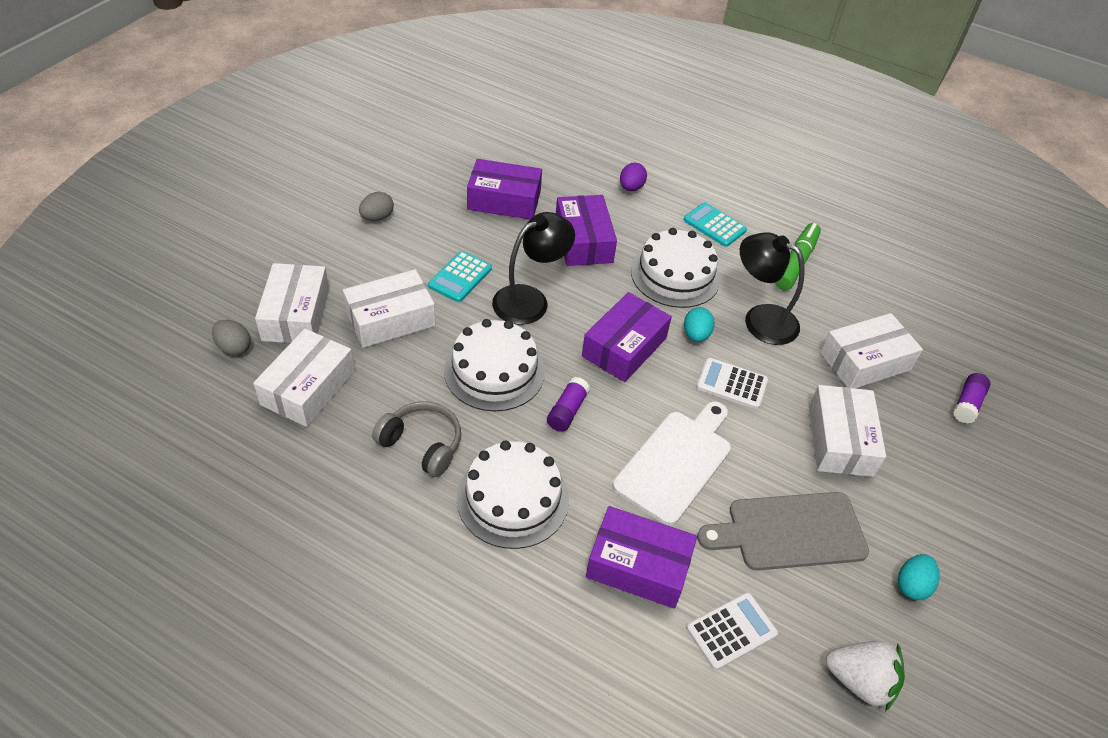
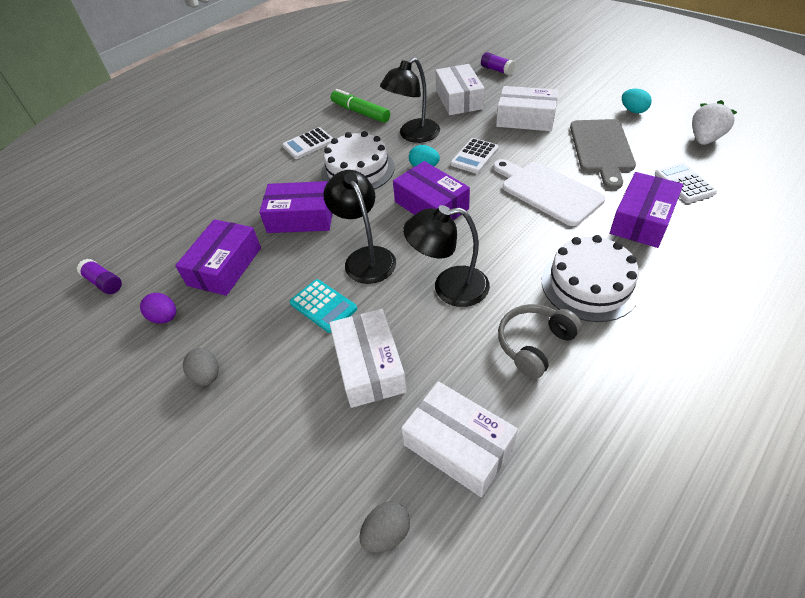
camera: 70 degrees left, 0 degrees up
(296, 314) = (344, 461): white box -> none
(494, 371) = (449, 287): white cake -> black lamp
(567, 411) = (497, 244): purple glue stick -> purple glue stick (104, 282)
(631, 188) = (244, 182): purple egg -> purple egg (165, 317)
(714, 225) = (308, 144): turquoise calculator -> white calculator

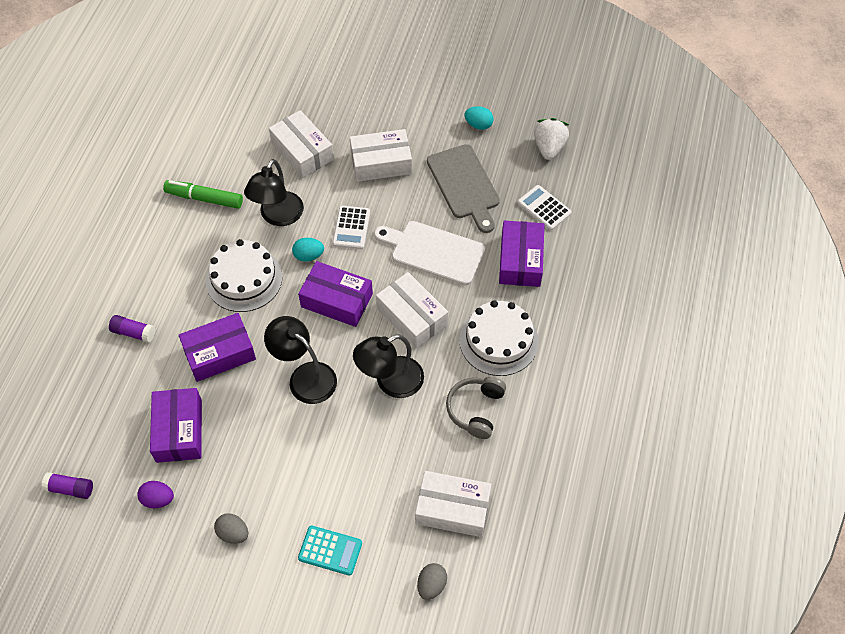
camera: 30 degrees left, 10 degrees up
(308, 144) = (172, 259): white calculator -> none
(323, 306) = (294, 437): turquoise calculator -> turquoise calculator (330, 550)
(369, 366) = (360, 475): white box -> white box (412, 316)
(497, 70) = (324, 95): purple glue stick -> purple glue stick (133, 332)

